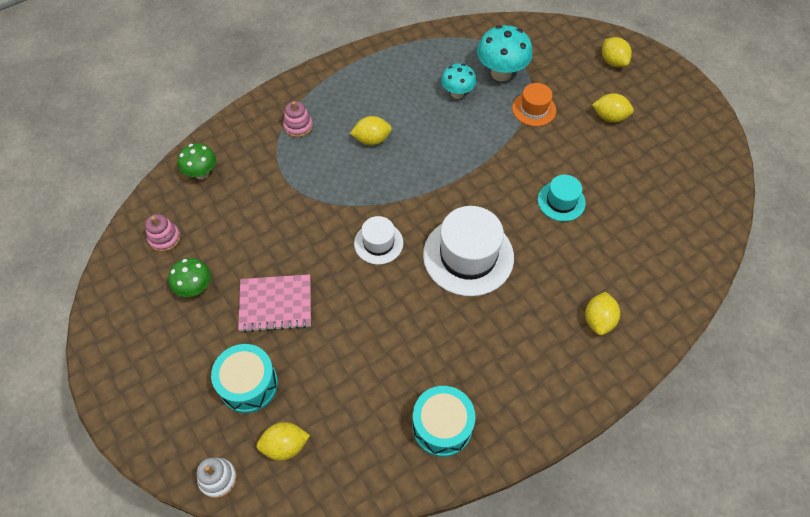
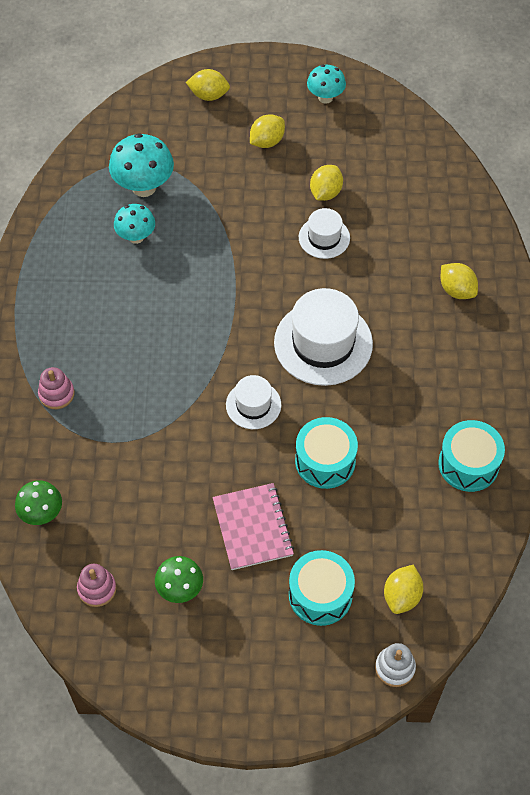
camera: 55 degrees left, 0 degrees up
(275, 304) = (253, 527): pink notebook -> pink notebook turned 45 degrees counterclockwise
(366, 318) = (325, 461): none -> turquoise drum
(372, 140) = (130, 340): yellow lemon -> yellow lemon (325, 192)
(534, 109) = (208, 190): orange hat -> none
(561, 201) = (324, 237): turquoise hat -> white hat
(685, 128) = (325, 97): none -> turquoise mushroom

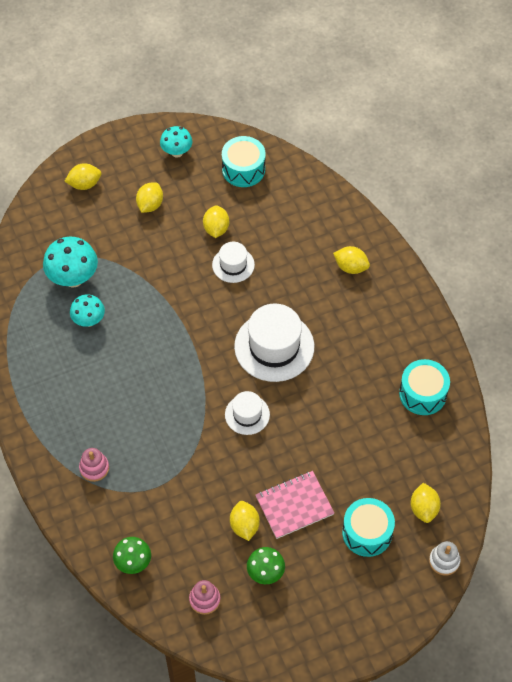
camera: 25 degrees left, 0 degrees up
(185, 526) = (244, 526): none -> yellow lemon
(253, 527) = (294, 505): pink notebook -> pink notebook turned 75 degrees counterclockwise
(325, 461) = (321, 434): turquoise drum -> turquoise drum (243, 169)

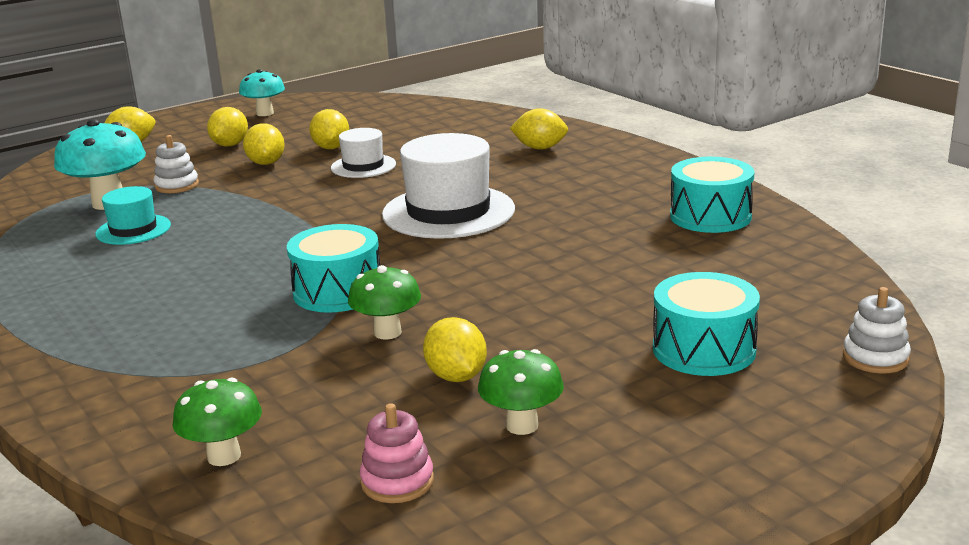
camera: 10 degrees left, 35 degrees down
(89, 320) = (133, 230): turquoise mushroom -> turquoise hat
(94, 468) = (137, 357): pink stacking toy -> none
(114, 263) = (177, 185): none -> white stacking toy
(218, 476) = (387, 332): none -> green mushroom
(243, 169) = (360, 112): turquoise drum -> turquoise drum (337, 291)
(247, 414) = (423, 269): white hat -> none
(294, 505) = (546, 341): pink notebook -> none
(424, 508) = (791, 310): yellow lemon -> yellow lemon (266, 163)

